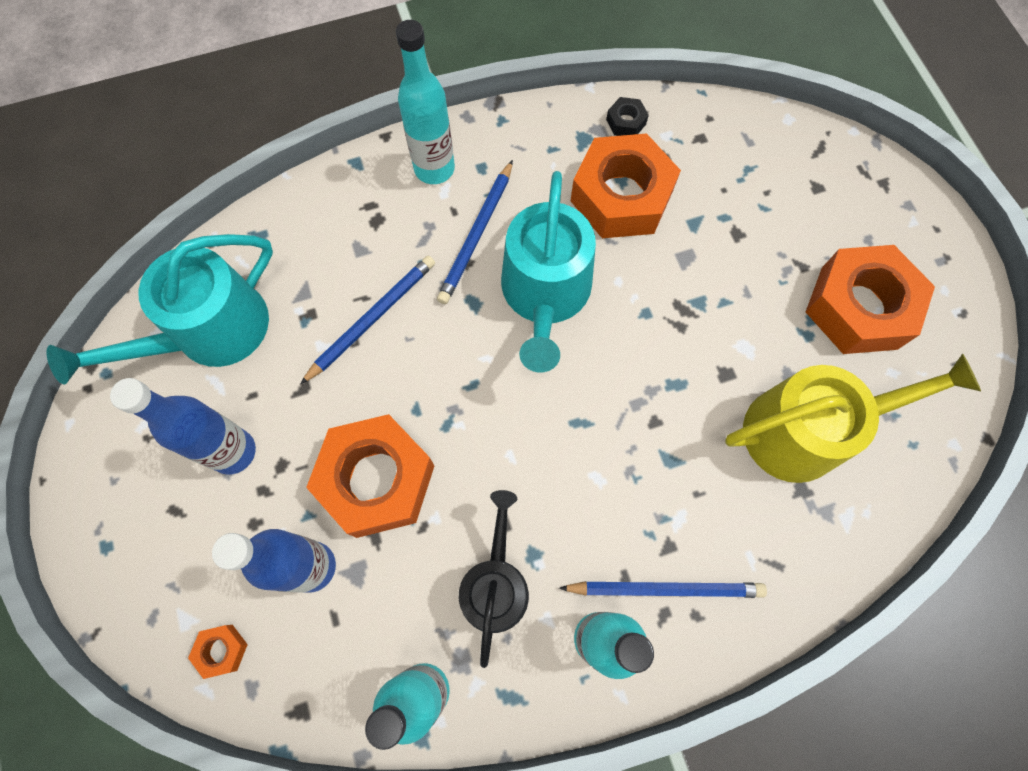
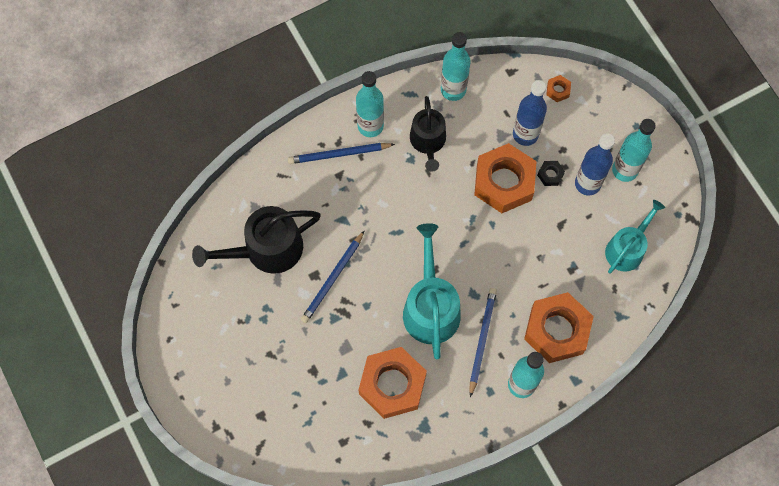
camera: 170 degrees right, 0 degrees up
(161, 465) = (624, 170): none -> turquoise bottle
(210, 332) = (627, 248): turquoise watering can -> turquoise watering can, size x0.66
(372, 318) = (533, 273): blue pencil -> blue pencil (333, 279)
(626, 122) = (397, 446): black nut -> black nut (550, 175)
(805, 430) = (267, 249): yellow watering can -> black watering can
(858, 308) = (234, 331): orange nut -> orange nut (557, 330)

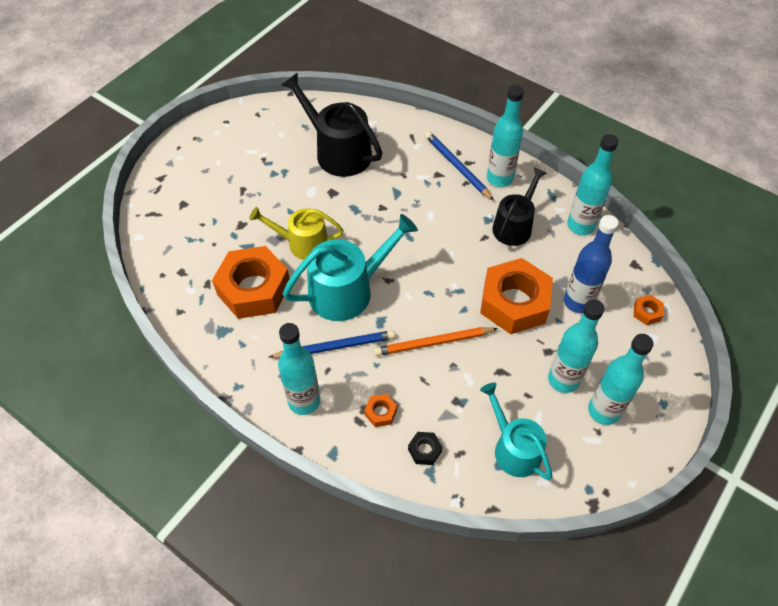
camera: 65 degrees right, 15 degrees down
(333, 279) = (336, 206): blue pencil -> none
(362, 324) = (303, 243): none -> yellow watering can
(428, 141) = (514, 226): black watering can -> black watering can turned 150 degrees clockwise
(513, 262) = (433, 343): none -> orange pencil
(550, 175) = (549, 341): black nut -> black nut (424, 450)
(557, 330) = (380, 412): orange nut -> orange nut, size x0.40
(587, 183) = (563, 379): blue bottle -> turquoise bottle
(627, 248) = (513, 448): turquoise watering can -> turquoise watering can turned 135 degrees counterclockwise

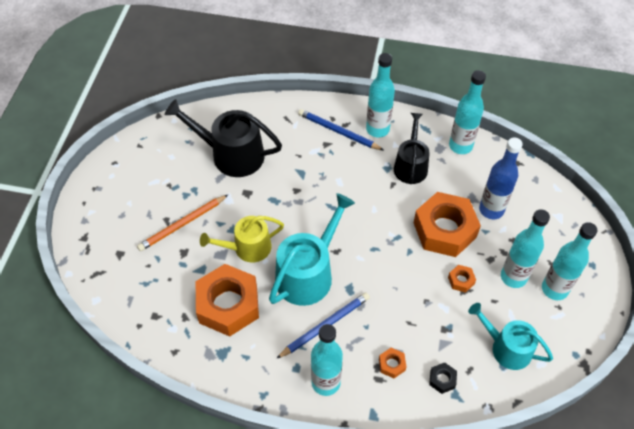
camera: 25 degrees left, 0 degrees up
(433, 343) = (401, 289): orange pencil -> orange pencil (182, 224)
(647, 312) = (545, 198): orange nut -> orange nut (461, 280)

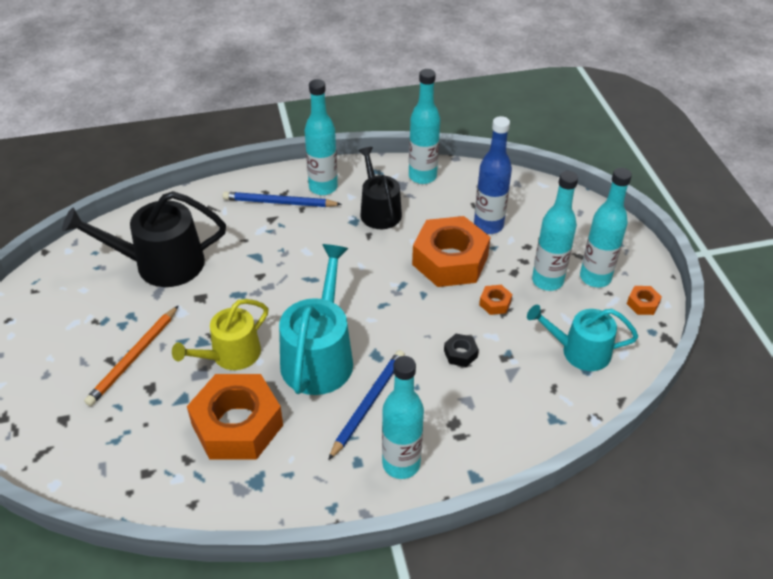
camera: 25 degrees left, 10 degrees down
(392, 364) = (467, 415): orange nut -> orange nut (642, 304)
(442, 379) = (530, 409): black nut -> black nut (460, 354)

